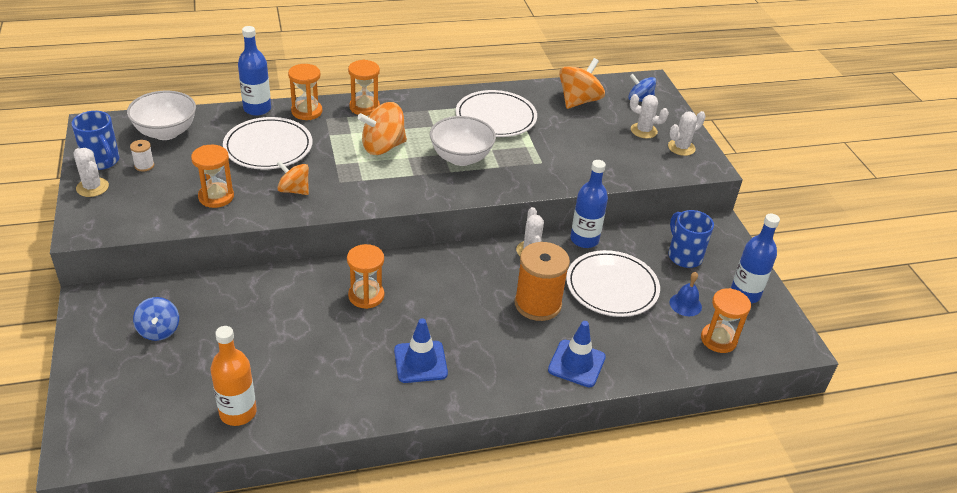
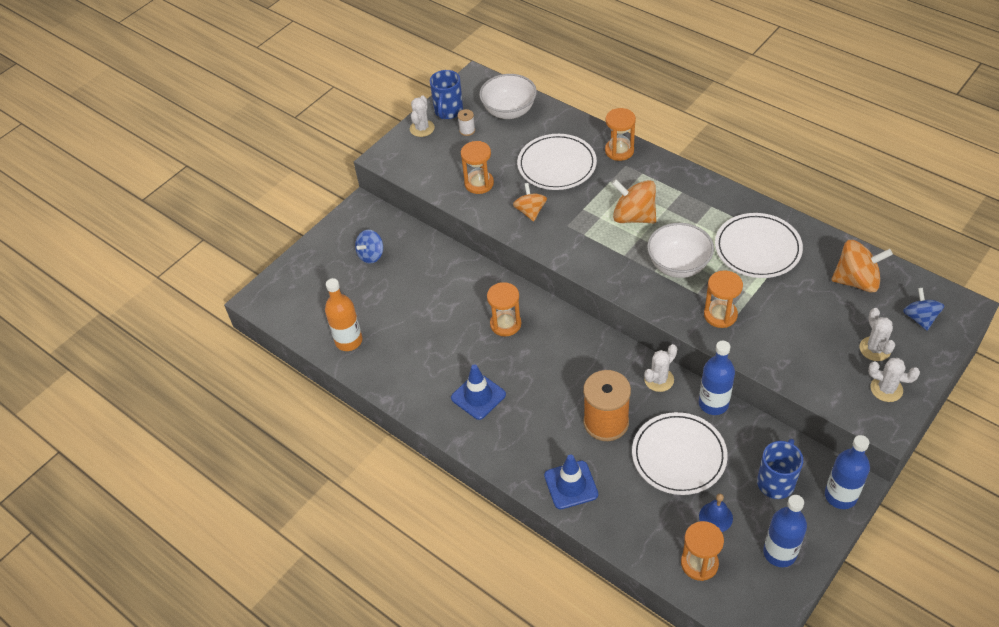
camera: 60 degrees right, 10 degrees up
(257, 109) = (589, 127): blue bottle -> blue bottle (840, 496)
(364, 107) = (665, 173): orange hourglass -> orange hourglass (720, 315)

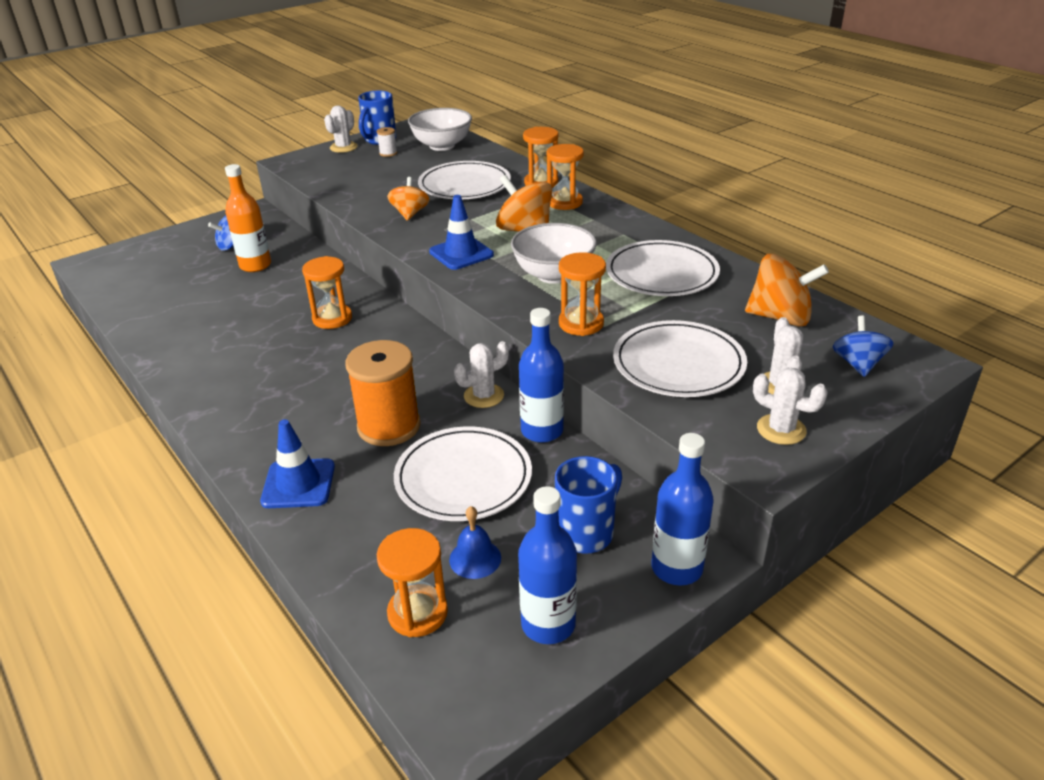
camera: 10 degrees right, 15 degrees down
(348, 341) = (148, 307): orange bottle -> orange bottle (255, 265)
(478, 396) = (251, 376): blue traffic cone -> blue traffic cone (461, 253)
(479, 183) = (370, 188): orange hourglass -> orange hourglass (564, 202)
(802, 342) = (678, 364): none -> white plate

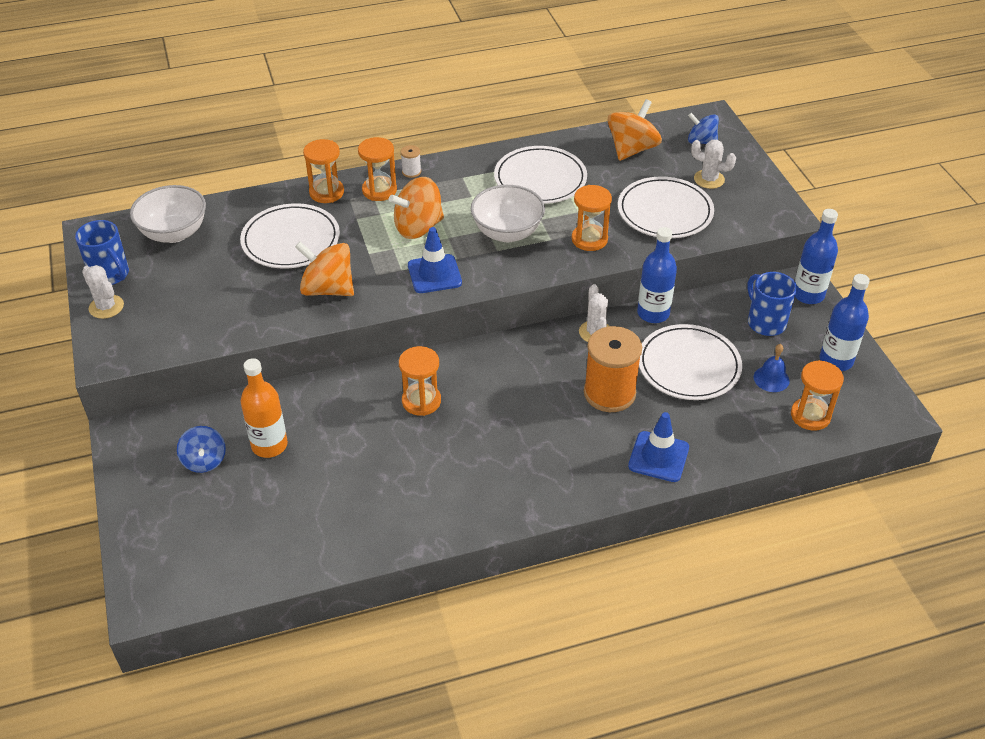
camera: 70 degrees left, 10 degrees up
(388, 153) = (158, 275): white spool -> white spool (411, 172)
(410, 214) = (328, 289): orange spinning top -> orange spinning top, size x1.54
(781, 429) = (753, 196): white cactus -> none

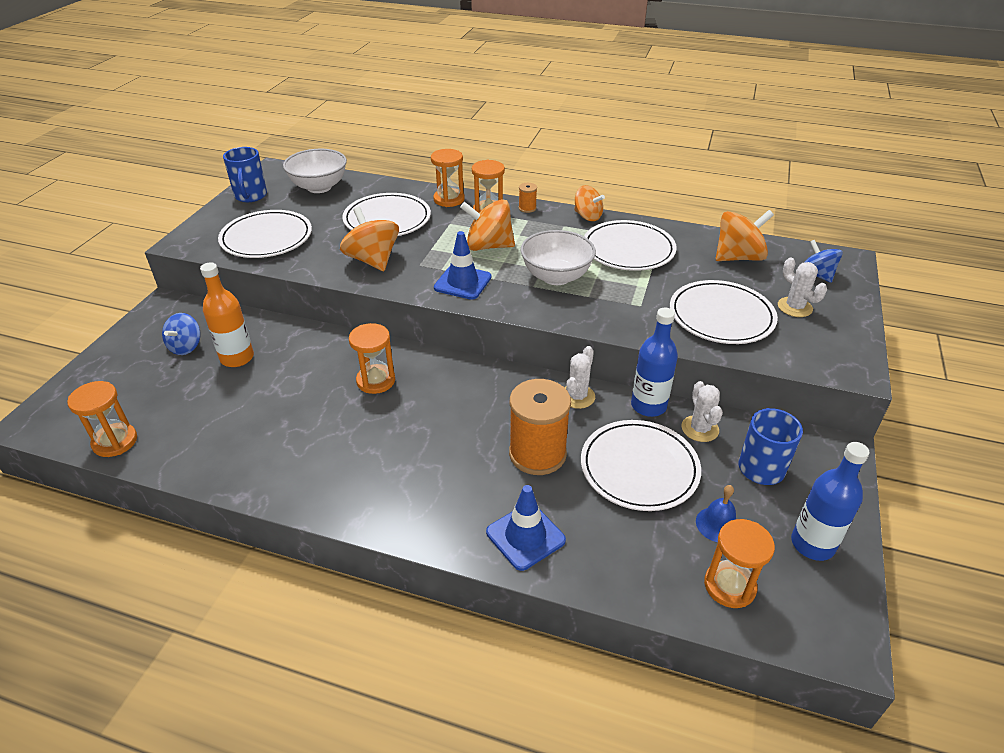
camera: 35 degrees right, 5 degrees down
(106, 307) = (223, 213): white cactus -> white cactus (700, 429)
(192, 313) = (266, 238): none -> white plate
(411, 172) = (527, 208): white spool -> orange spool
(474, 158) = (587, 216): none -> orange spinning top
(589, 239) = (623, 310): orange hourglass -> orange hourglass (115, 442)
(808, 295) = (835, 463): blue bottle -> none

